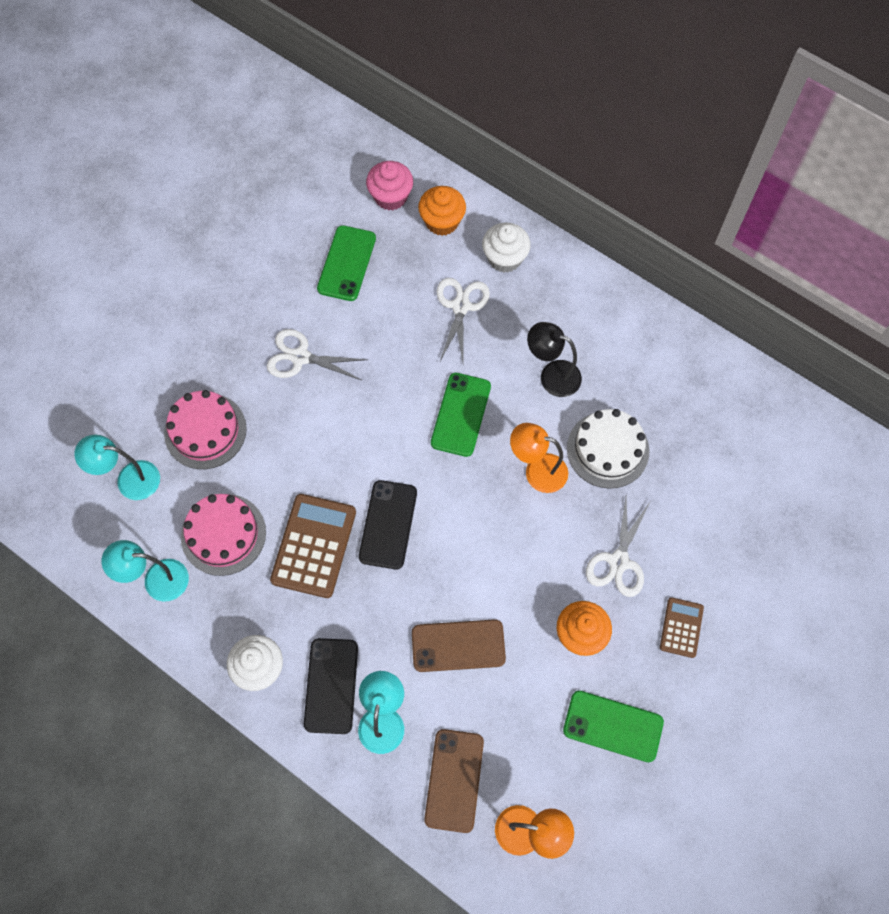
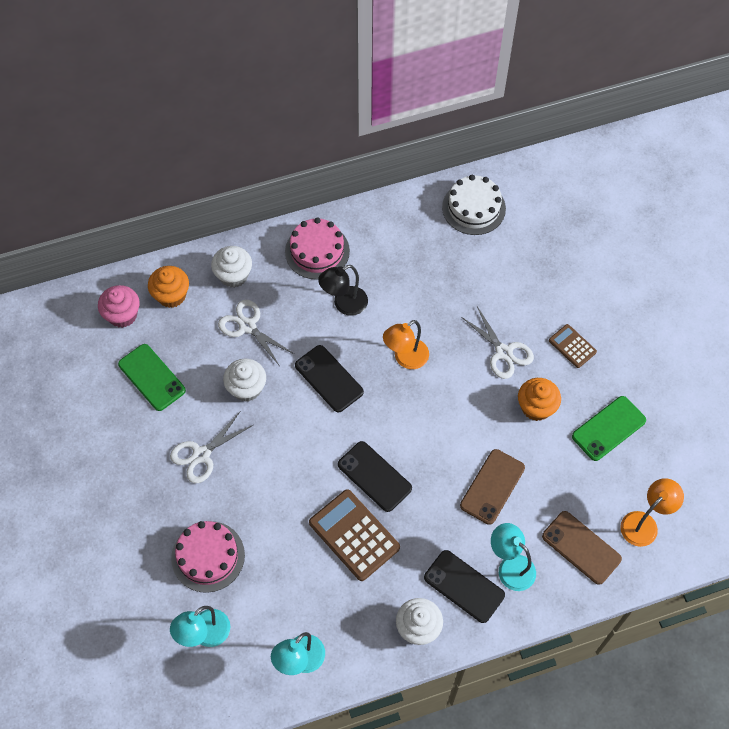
camera: 55 degrees left, 5 degrees down
(223, 534) = (299, 592): pink cake -> pink cake (317, 251)
(396, 349) = (246, 388): none -> white cupcake
(461, 414) = (329, 378): green phone -> black phone
(608, 449) = (422, 307): white cake -> white cake (473, 208)

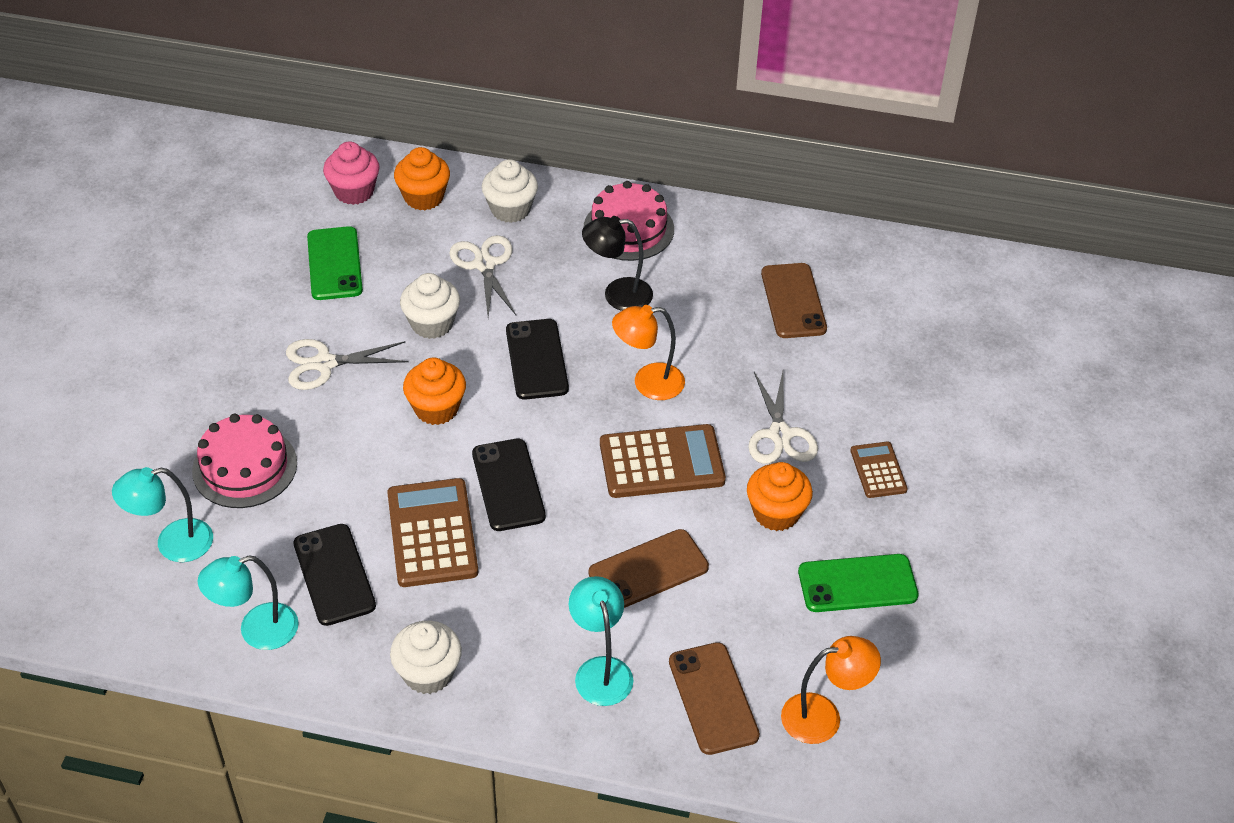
camera: 30 degrees right, 15 degrees down
(294, 448) = (436, 408): none -> orange cupcake
(450, 253) = (793, 301): none -> brown phone
(451, 410) = (661, 462): none -> brown calculator
(464, 586) = (523, 659): black phone -> black phone (334, 575)
(473, 208) = (861, 269): white cake -> none

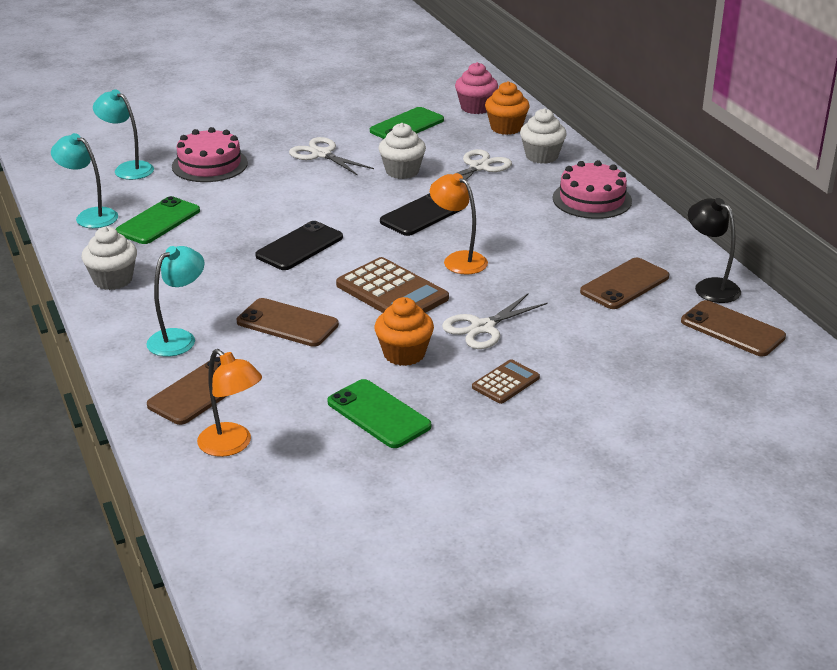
camera: 55 degrees right, 15 degrees down
(334, 575) = (158, 221): black phone -> green phone
(432, 533) = (227, 238): brown calculator -> none
(436, 408) = (333, 200): orange cupcake -> none
(617, 295) = (523, 219): black lamp -> black lamp (710, 286)
(918, 283) = (732, 329): none -> brown phone

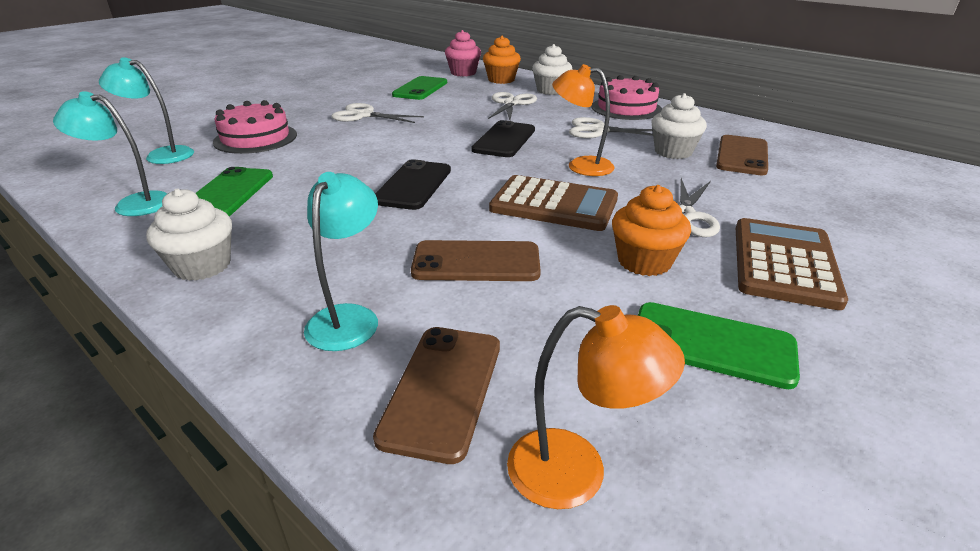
camera: 25 degrees left, 0 degrees up
(402, 171) = (450, 115): white cupcake -> white cupcake (673, 152)
(505, 382) = (784, 263): brown calculator -> brown calculator, size x1.81
(525, 223) = (599, 130): none -> white scissors
(710, 286) = (803, 144): black lamp -> none
(732, 329) = (874, 169): brown phone -> none

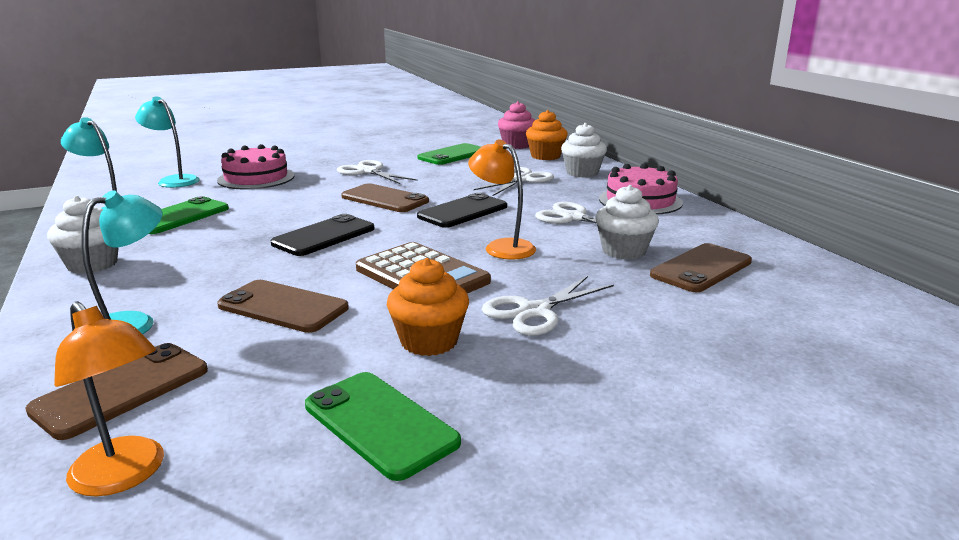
camera: 25 degrees right, 10 degrees down
(418, 139) = (384, 199): none -> brown phone
(784, 263) = (572, 377): brown calculator -> none

